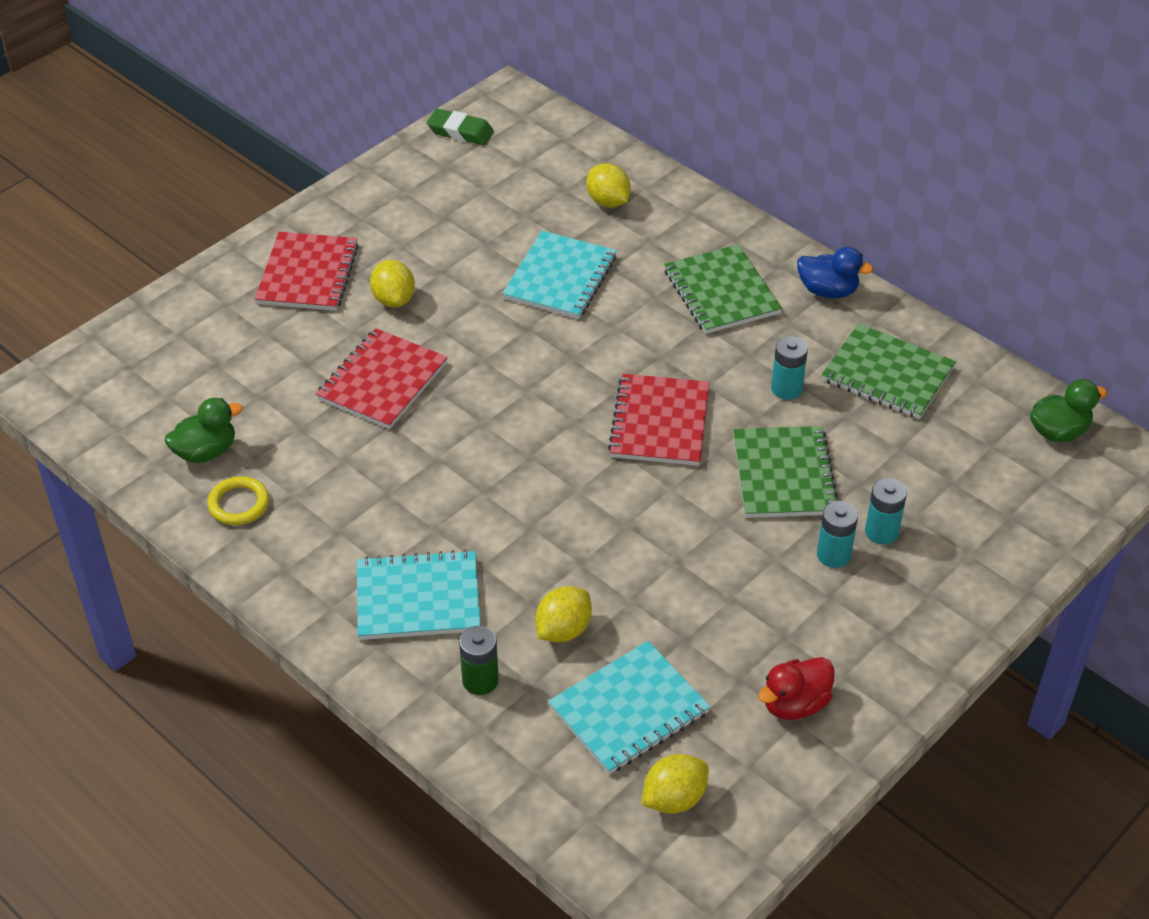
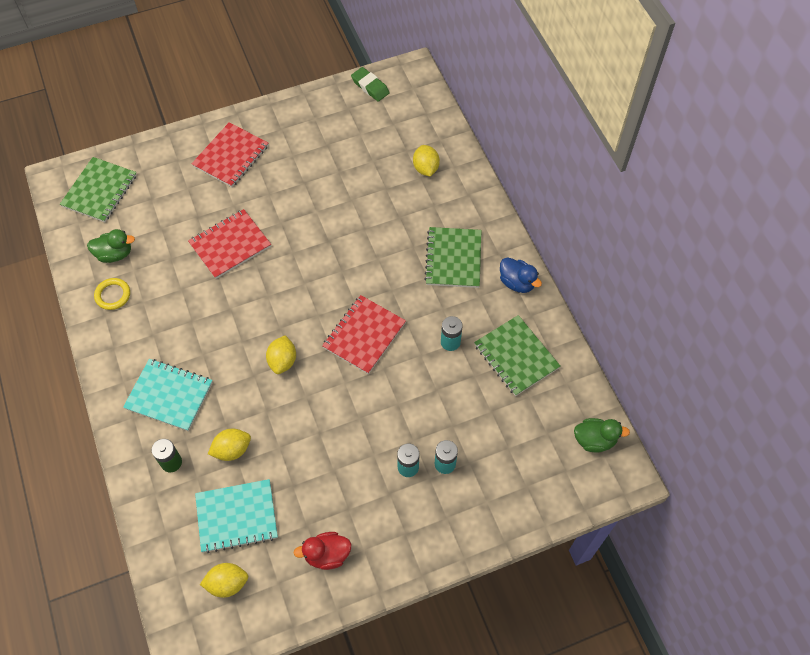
camera: 25 degrees right, 15 degrees up
(394, 299) = (267, 192): yellow lemon -> yellow lemon (282, 361)
(560, 278) = (367, 212): turquoise notebook -> none
(783, 475) = (413, 400): green notebook -> green notebook (100, 191)

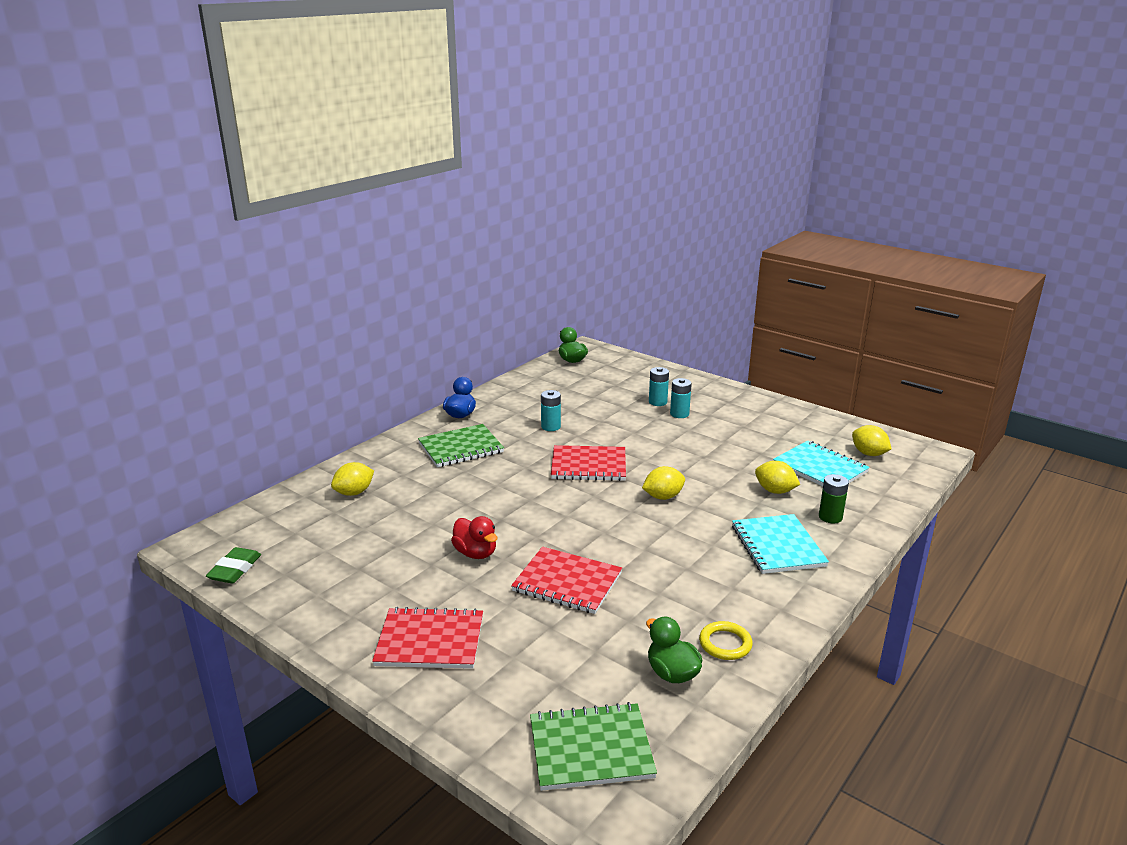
camera: 120 degrees left, 35 degrees down
(327, 555) = (786, 424): red duck -> red duck (475, 553)
(516, 356) = (534, 399): green notebook -> none

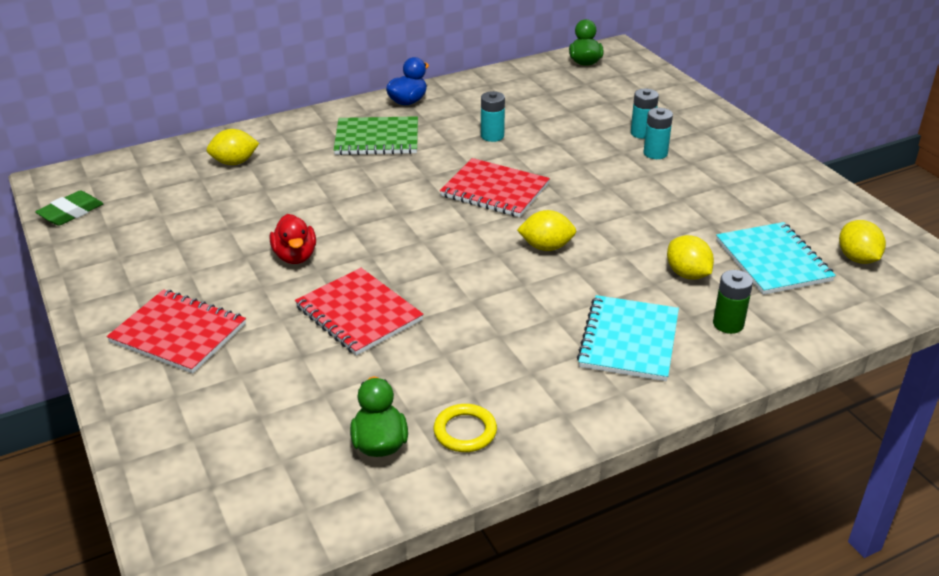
camera: 25 degrees right, 10 degrees up
(591, 749) = (232, 491): green notebook -> none

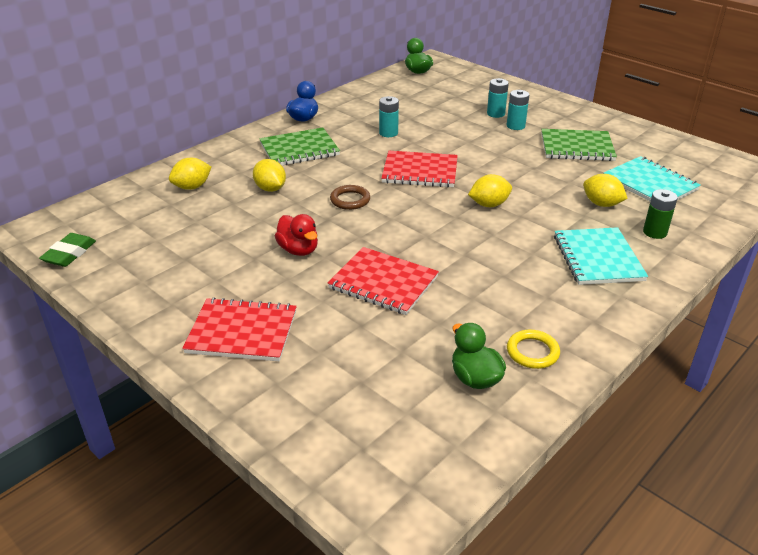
camera: 20 degrees left, 0 degrees up
(390, 210) = (350, 200): none -> brown ring
(713, 195) = (577, 147): none -> green notebook
(857, 258) = (701, 172): yellow lemon -> yellow lemon (270, 189)

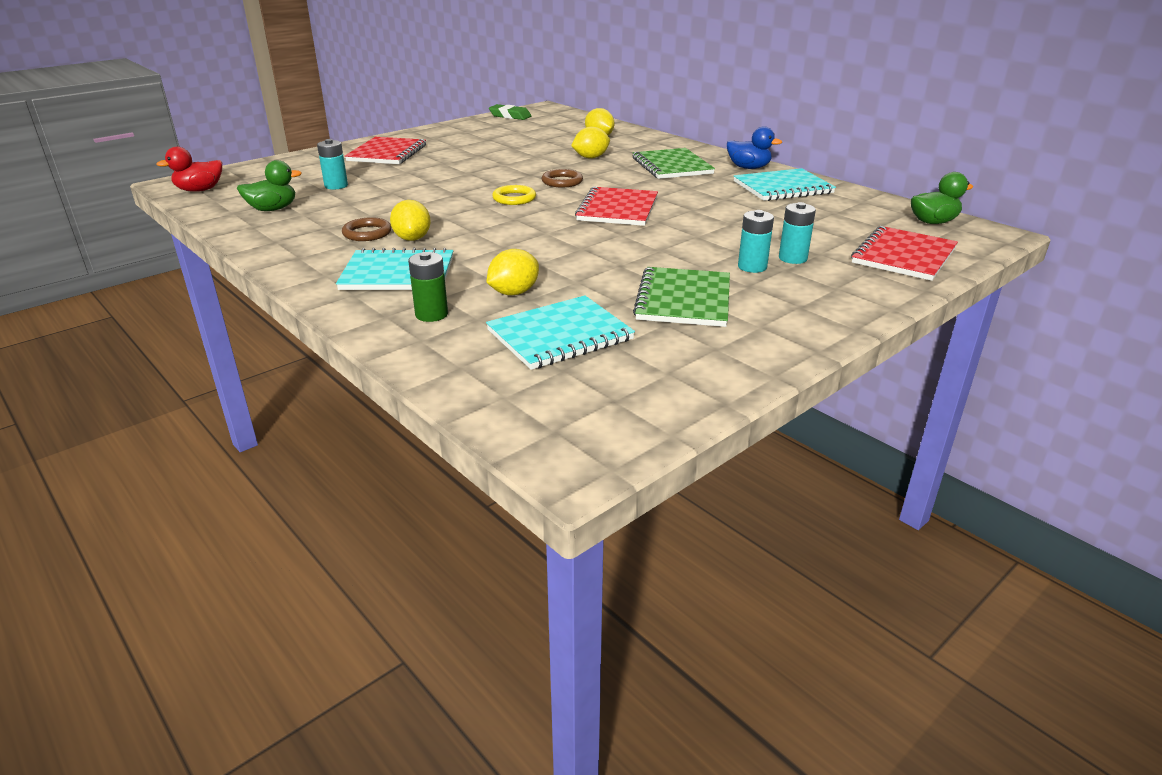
camera: 95 degrees right, 5 degrees down
(298, 250) = (483, 166): red duck -> red duck (200, 190)
(355, 109) = (782, 187): none -> turquoise notebook
(383, 283) = (418, 188): red notebook -> red notebook (903, 256)
(388, 133) = (716, 200): turquoise battery -> turquoise battery (336, 186)
(489, 204) = (534, 234): yellow lemon -> yellow lemon (412, 239)
(520, 292) = (367, 233): none -> brown ring
(532, 352) = (282, 229): yellow ring -> yellow ring (514, 198)

